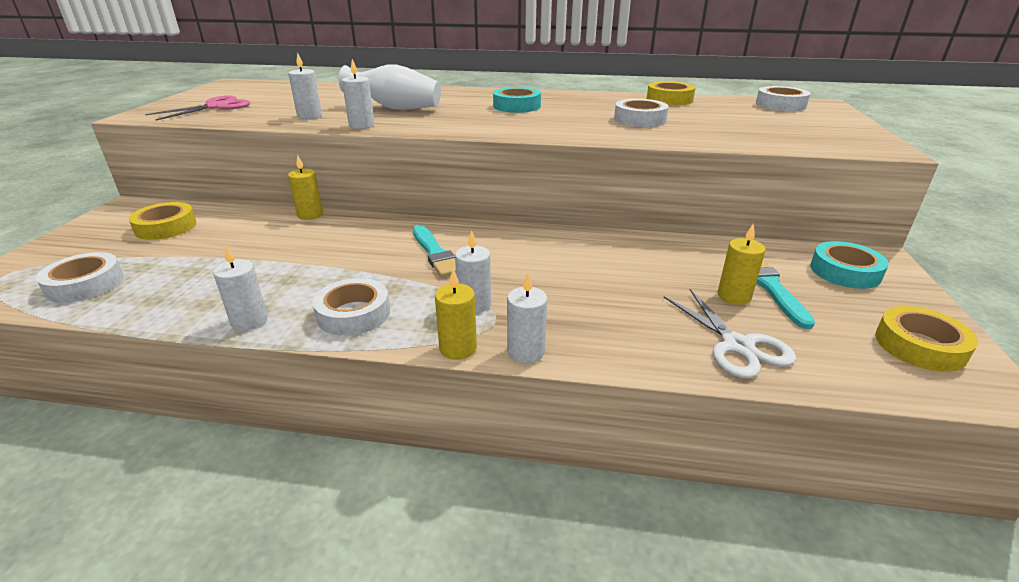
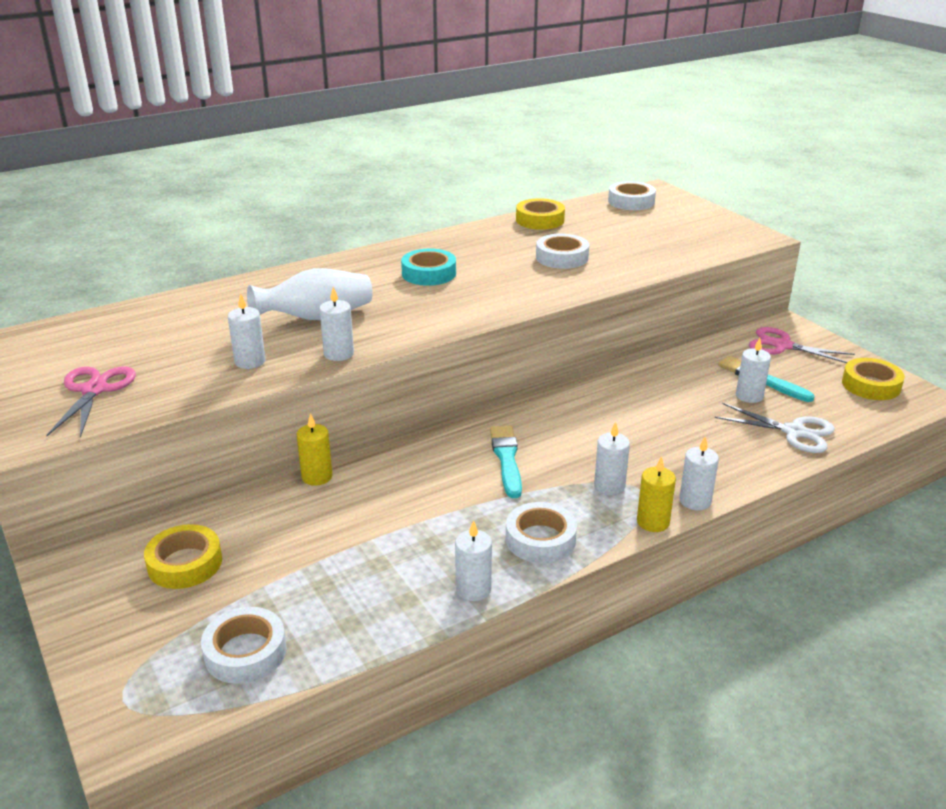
camera: 40 degrees left, 0 degrees up
(435, 253) = (506, 459): turquoise brush -> turquoise brush turned 120 degrees counterclockwise
(734, 296) = (749, 396): yellow candle -> white candle
(845, 271) = (782, 346): turquoise tape -> pink scissors

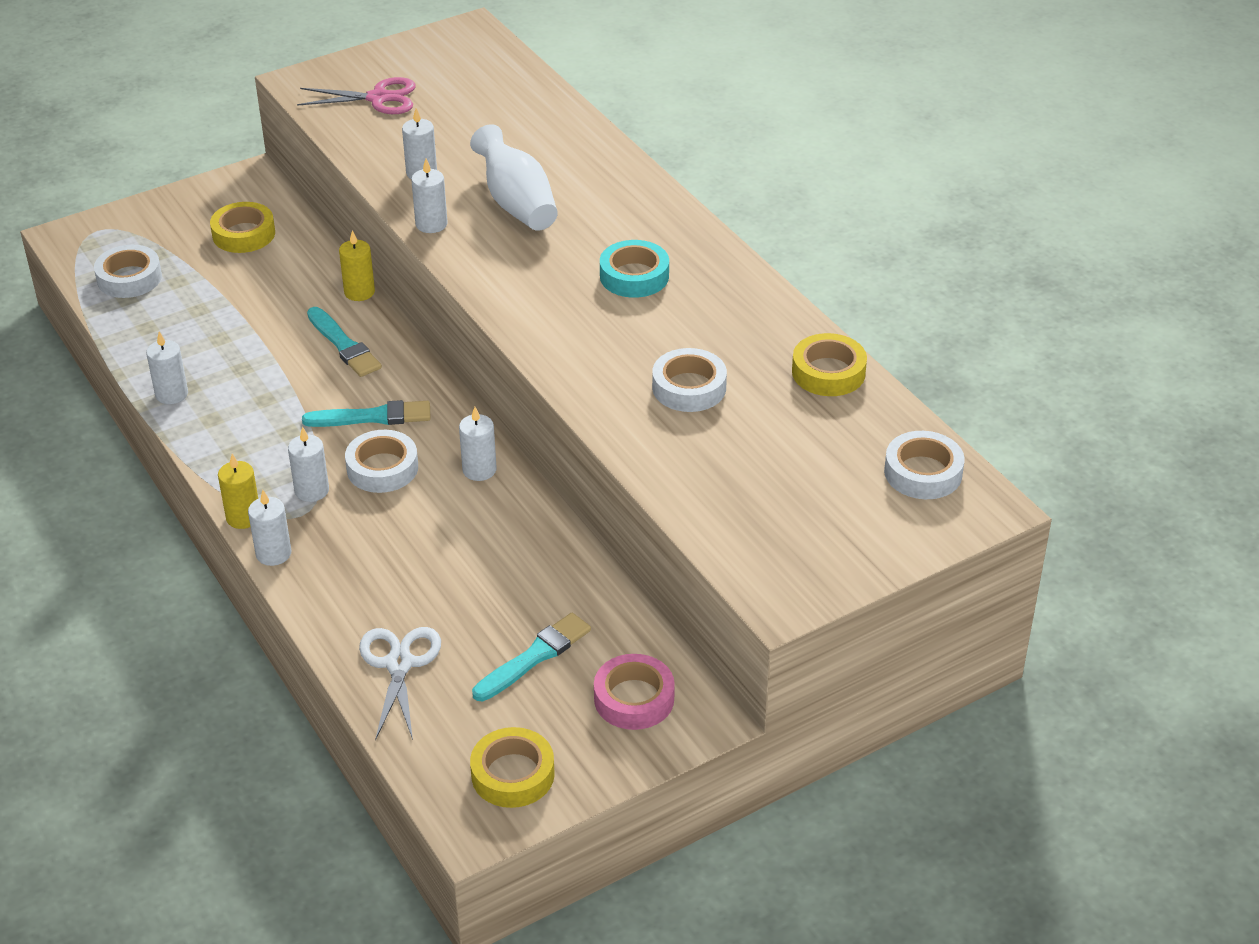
camera: 90 degrees right, 10 degrees up
(400, 481) = (344, 345): none -> turquoise brush
(540, 539) = (232, 437): white tape -> white tape (382, 468)
(749, 396) = (491, 636): white candle -> white candle (479, 470)
(782, 346) = (634, 699): pink scissors -> pink tape
(794, 432) = (399, 664): white scissors -> white scissors turned 150 degrees clockwise

